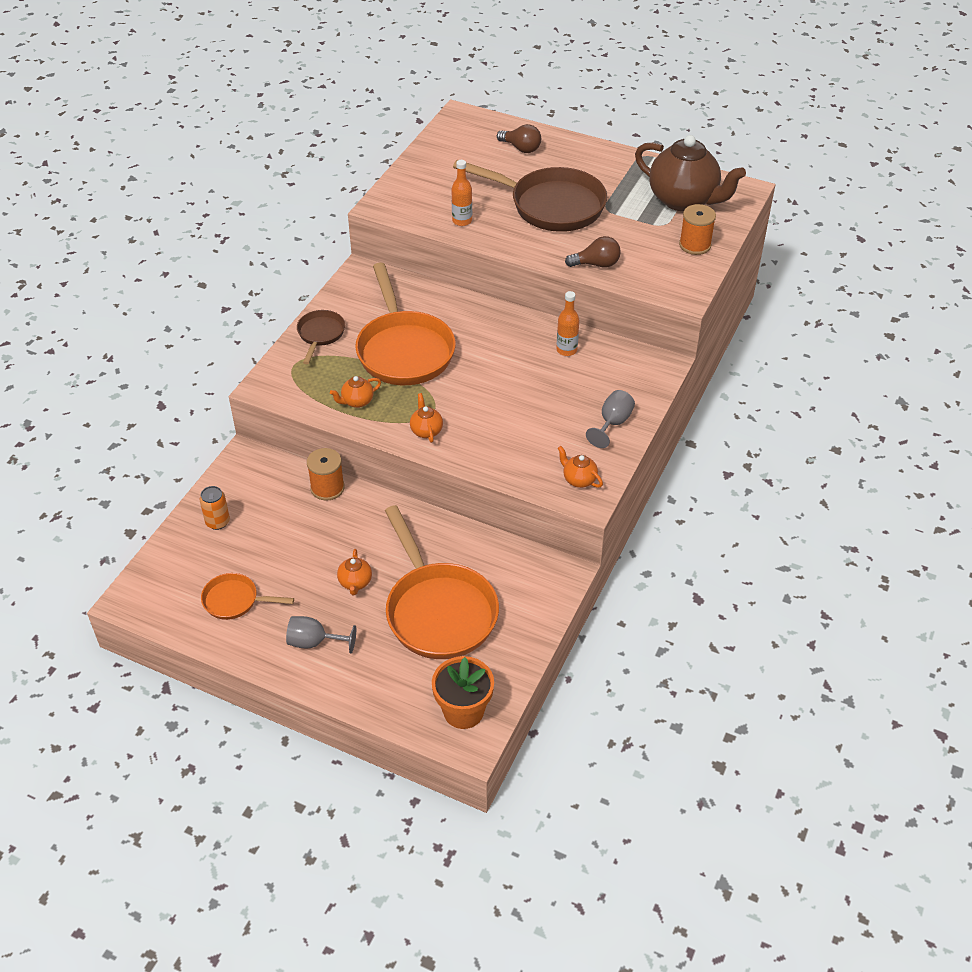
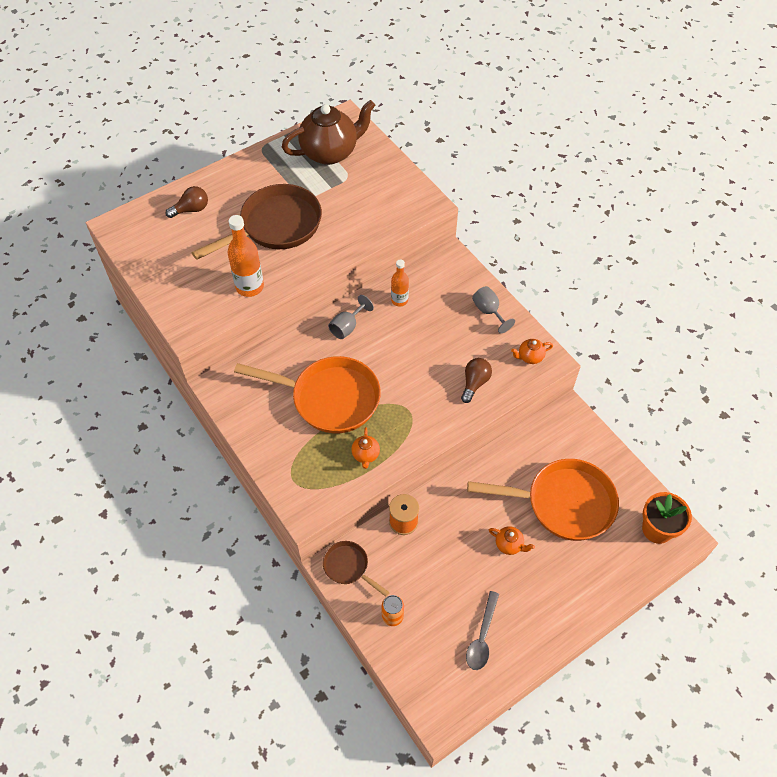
camera: 60 degrees left, 10 degrees up
(234, 601) = (482, 637): orange pan -> grey spoon
(314, 642) = (551, 597): grey goblet -> grey goblet (347, 327)
(320, 334) = (270, 446): brown pan -> brown pan (348, 567)
(426, 431) = (426, 424): orange teapot -> none
(462, 221) = (250, 287): orange bottle -> orange bottle, size x1.58
(596, 264) = (362, 234): brown light bulb -> brown light bulb (474, 383)
(695, 245) = (382, 172): orange spool -> none

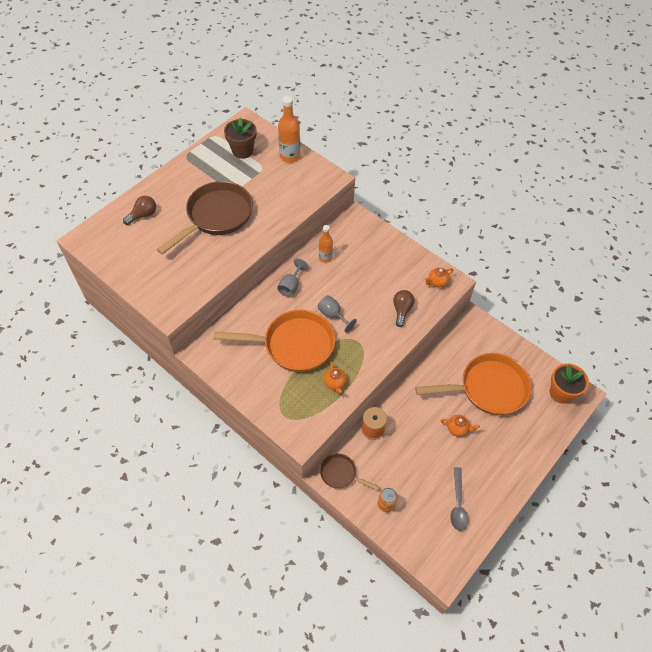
camera: 15 degrees left, 0 degrees up
(250, 287) = (210, 268): orange bottle -> orange bottle (290, 156)
(330, 152) = (242, 151): brown teapot -> brown flower pot
(489, 312) = (396, 253): grey goblet -> grey goblet (333, 315)

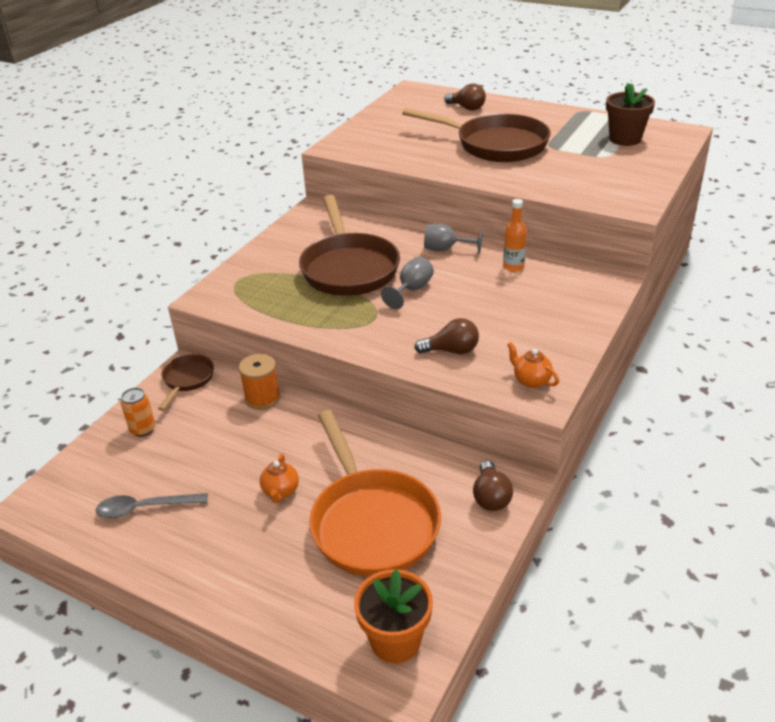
camera: 80 degrees right, 20 degrees down
(290, 156) = (648, 170): orange bottle -> none
(294, 345) = (349, 268): orange pan -> brown pan
(335, 383) = (296, 310): orange teapot -> none
(479, 332) = (491, 497): none -> brown light bulb

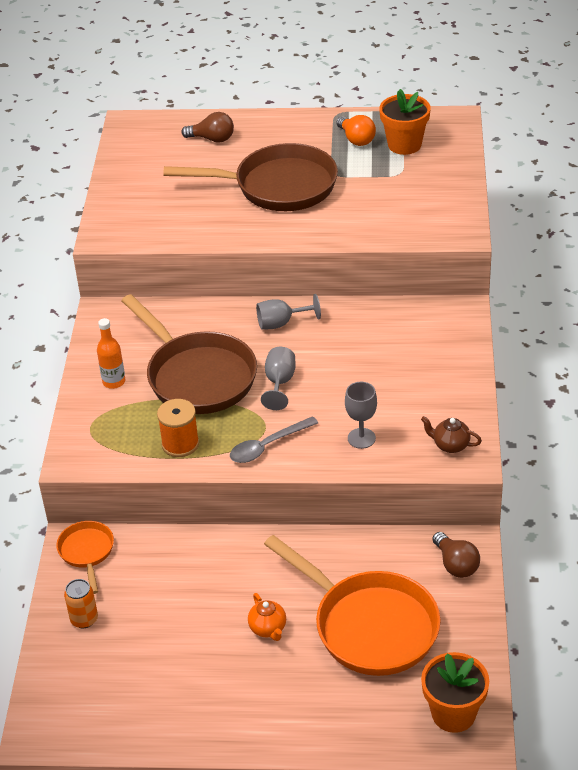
camera: 25 degrees left, 5 degrees up
(144, 508) = (152, 692): grey spoon -> grey spoon (267, 446)
(187, 380) = (87, 552): brown pan -> orange pan
(262, 398) = (181, 544): orange spool -> orange spool (180, 444)
(451, 350) = (361, 438): brown light bulb -> grey goblet
(513, 267) = (361, 325): orange bottle -> orange bottle (114, 382)
(531, 380) = (450, 445): orange teapot -> brown teapot
(585, 128) = (356, 139): none -> orange light bulb
(625, 139) = (404, 145): brown flower pot -> orange flower pot

